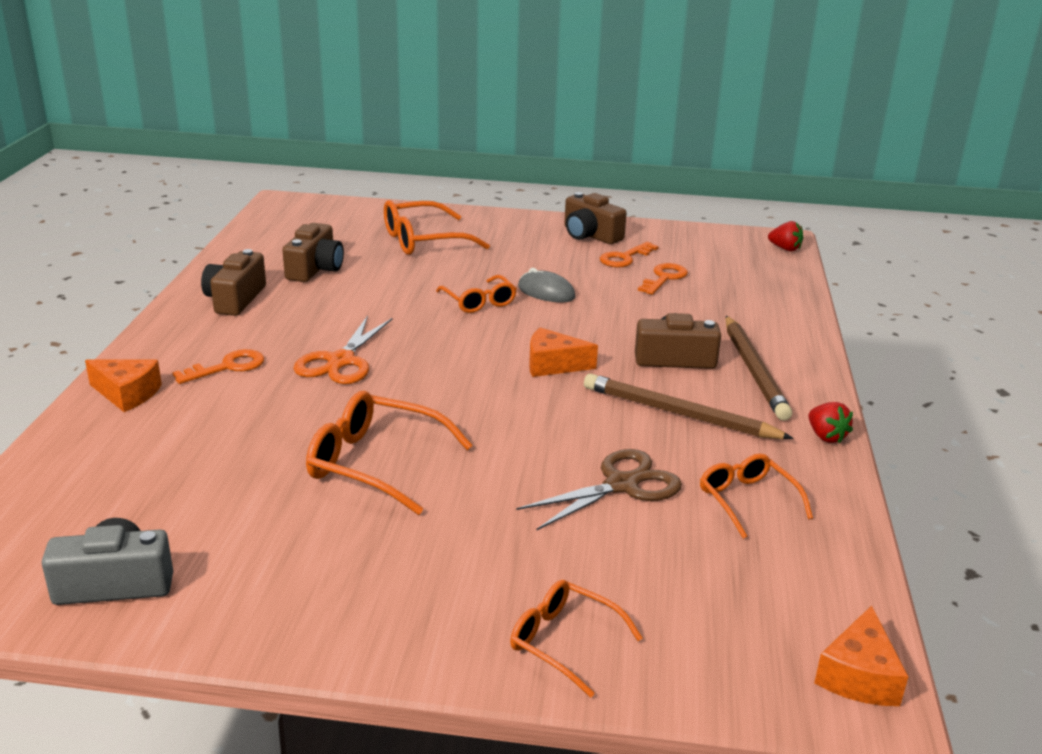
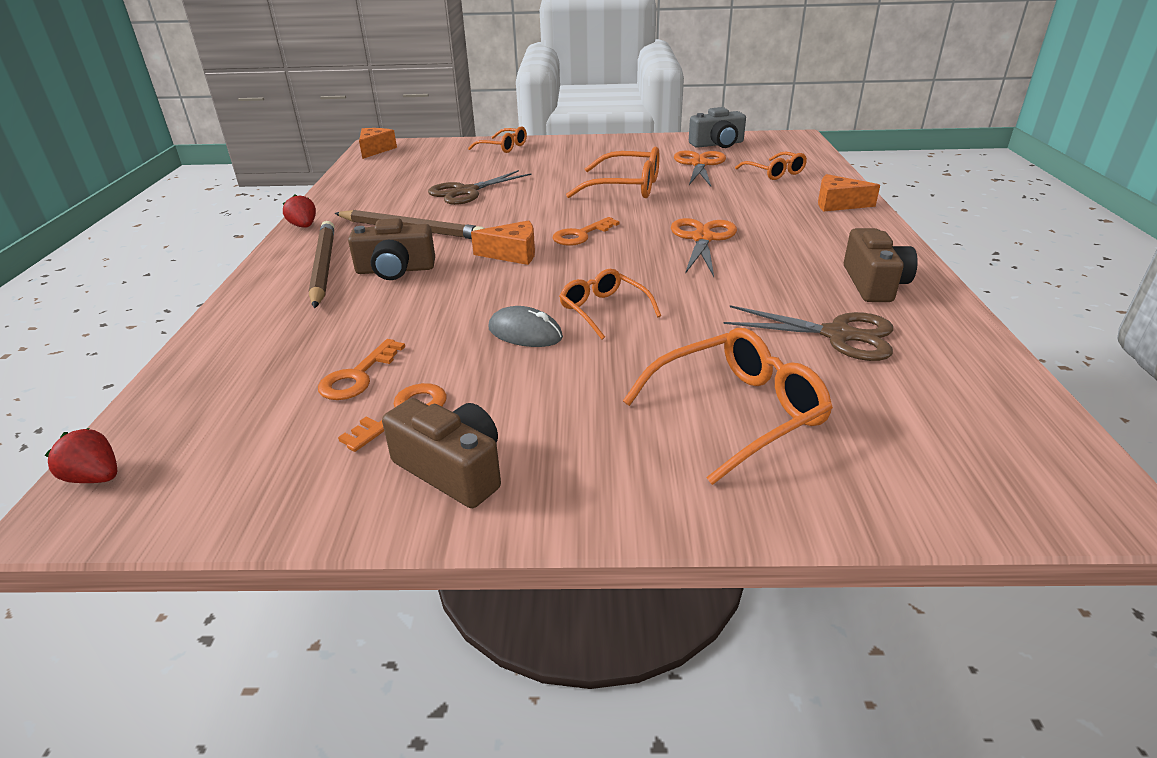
camera: 175 degrees right, 5 degrees up
(215, 513) = (699, 164): none -> orange scissors
(227, 367) = (790, 226): orange key -> orange key (581, 235)
(315, 269) = (838, 335): brown camera -> brown scissors
(747, 501) = (388, 192): orange glasses -> orange glasses (774, 173)

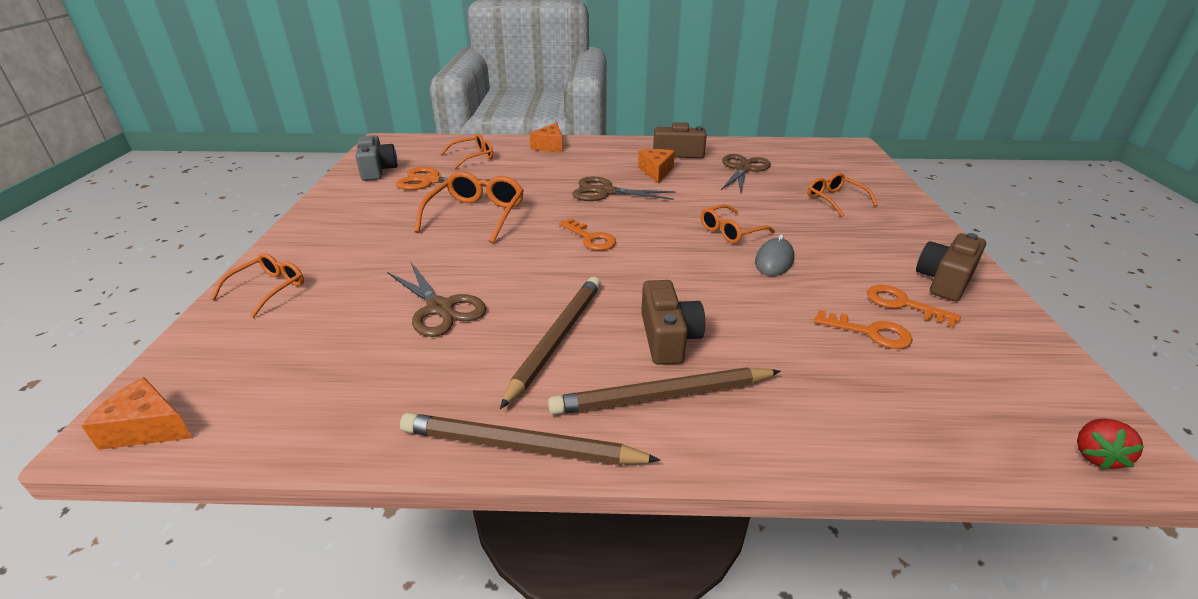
camera: 90 degrees left, 0 degrees up
(304, 226) = (521, 446): red strawberry -> brown pencil
(513, 254) = (630, 270): orange cheese -> orange cheese (656, 172)
(702, 238) = (605, 192): orange scissors -> brown scissors
(736, 413) = (835, 200): orange glasses -> orange glasses, size x0.63

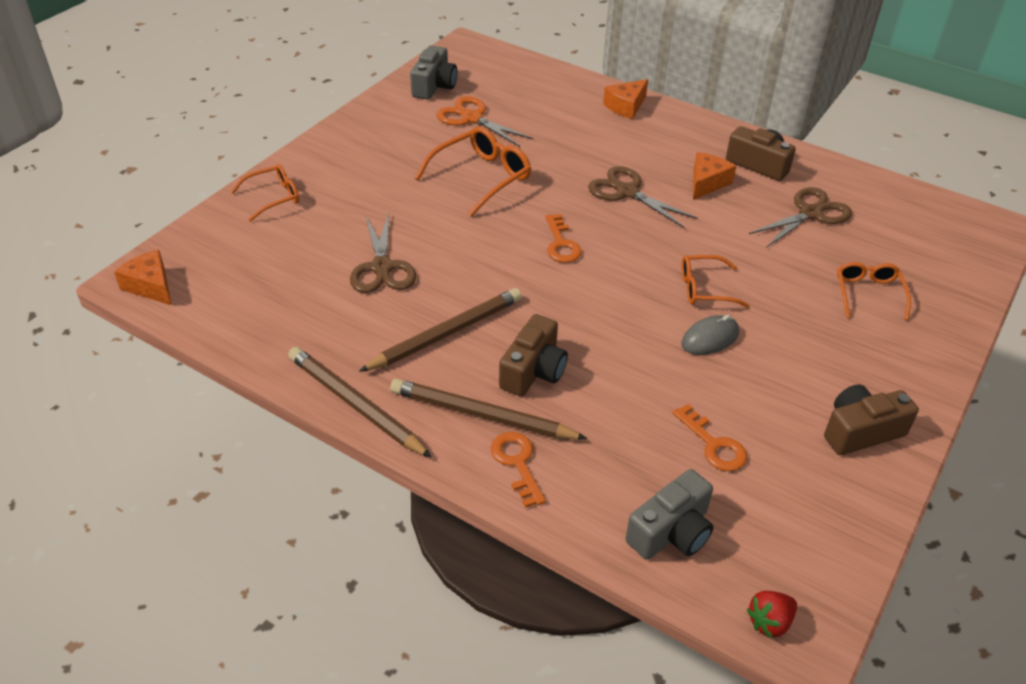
camera: 30 degrees right, 10 degrees up
(472, 157) = (535, 97): orange glasses -> none
(902, 304) = (781, 434): orange key -> orange key (517, 463)
(932, 419) = (671, 532): none -> grey camera

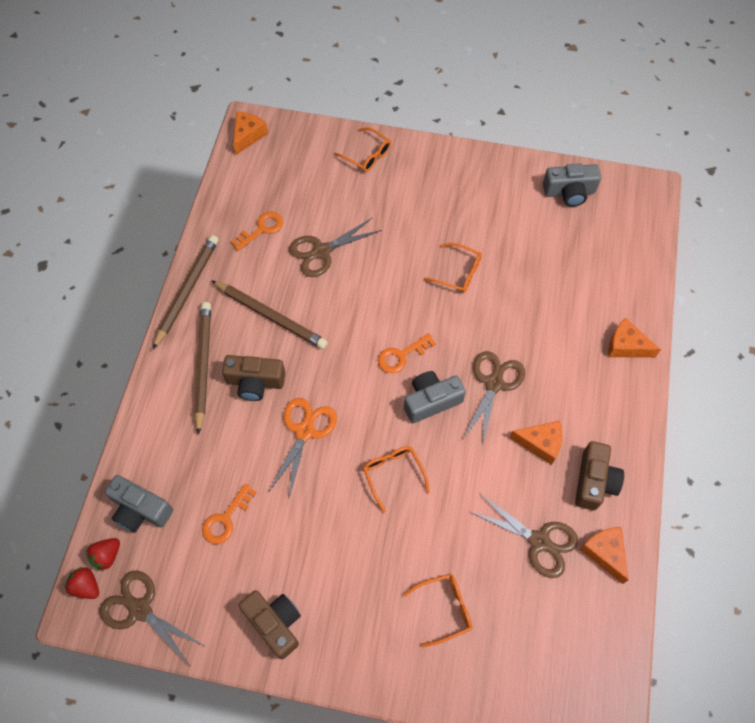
camera: 70 degrees right, 20 degrees up
(472, 118) = (537, 236): orange scissors -> orange scissors (305, 431)
(481, 178) = (458, 272): orange glasses -> orange glasses, size x0.63
(517, 463) = (168, 400): orange key -> orange key (261, 229)
(627, 238) = (431, 401): none -> grey camera
(710, 338) = (335, 492): grey mouse -> none
(730, 587) = (107, 556): none -> red strawberry
(817, 564) = (140, 609): none -> brown scissors
(832, 179) = (605, 553): none -> orange cheese

